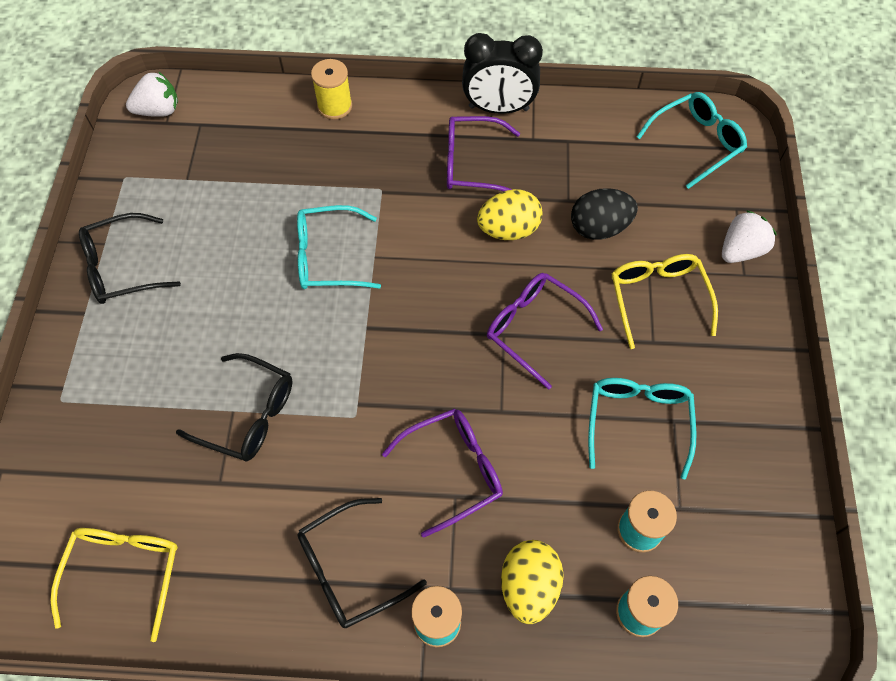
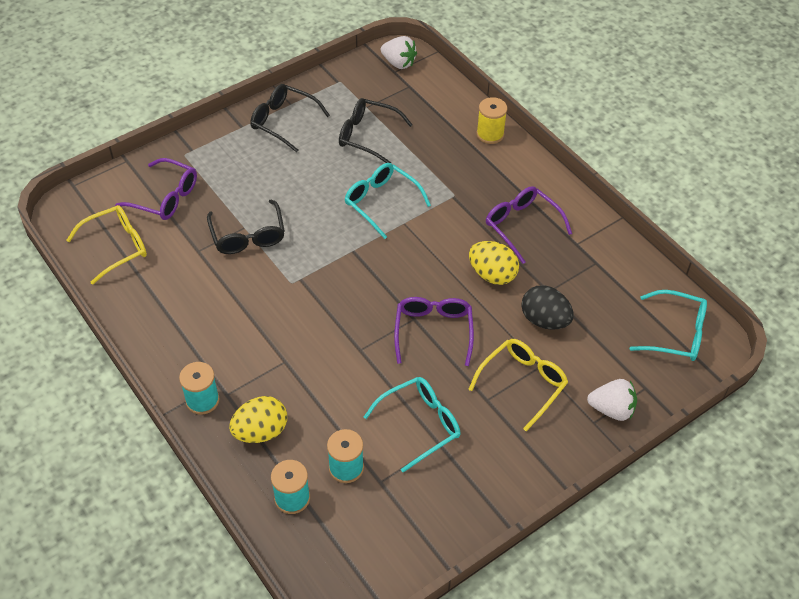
camera: 50 degrees right, 10 degrees down
(350, 569) = (199, 340): black glasses -> black glasses (367, 136)
(453, 470) = (300, 350): purple glasses -> purple glasses (165, 197)
(498, 108) = (580, 212): black clock -> none

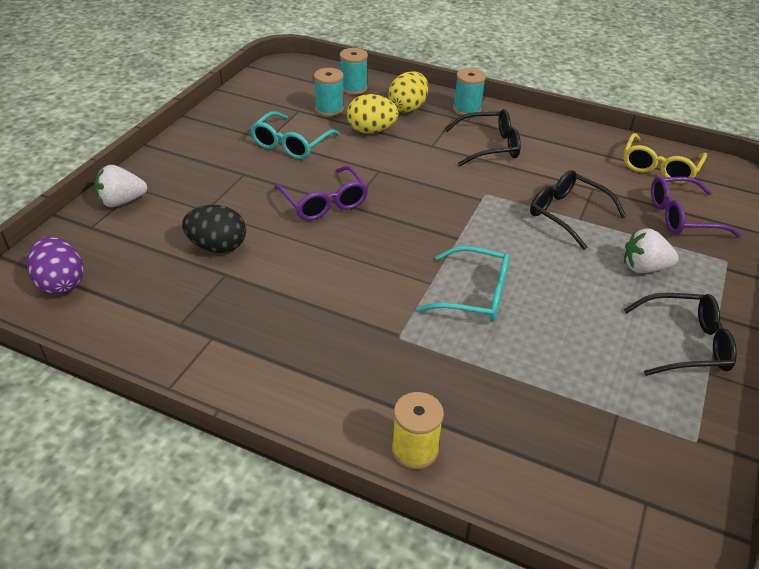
camera: 150 degrees right, 10 degrees down
(367, 136) = (571, 370): black glasses -> black glasses (489, 146)
(398, 63) = (658, 525): white strawberry -> white strawberry (644, 268)
(492, 274) = (297, 268): yellow egg -> yellow egg (371, 131)
(522, 226) = (292, 332): purple glasses -> none
(523, 383) = (216, 193): yellow glasses -> none
(676, 333) = (61, 283): turquoise glasses -> purple egg

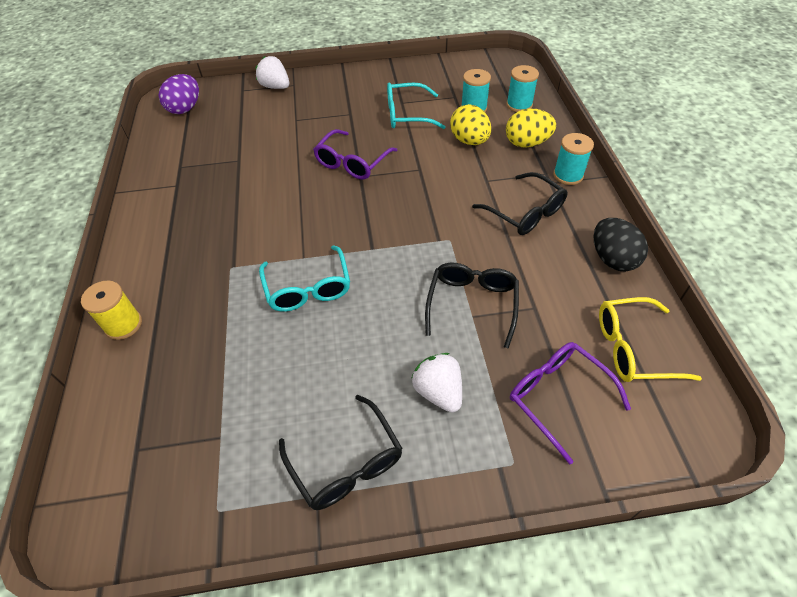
camera: 60 degrees right, 10 degrees up
(217, 247) = (263, 143): black egg -> black egg (612, 259)

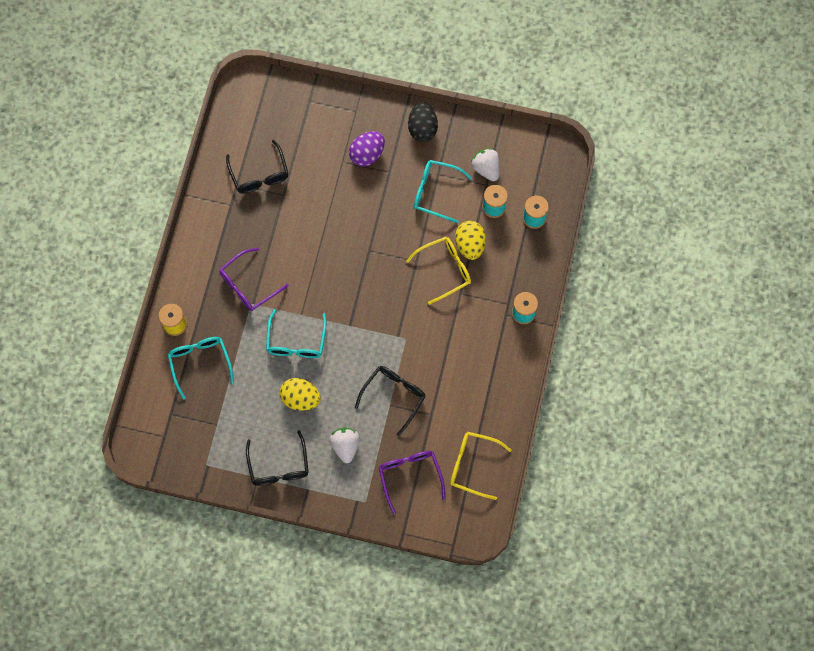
camera: 20 degrees right, 20 degrees up
(172, 360) = (200, 363): none -> turquoise glasses
(185, 108) = (256, 109): purple egg -> purple egg (367, 154)
(275, 87) = (339, 108): white strawberry -> white strawberry (486, 169)
(352, 163) = (369, 233): purple glasses -> purple glasses (248, 285)
(456, 167) = (445, 270): none -> yellow glasses
(525, 212) = (470, 336): black glasses -> black glasses (259, 174)
(527, 143) = (513, 266): yellow egg -> yellow egg (300, 398)
(612, 259) = (504, 399): black egg -> black egg (422, 128)

